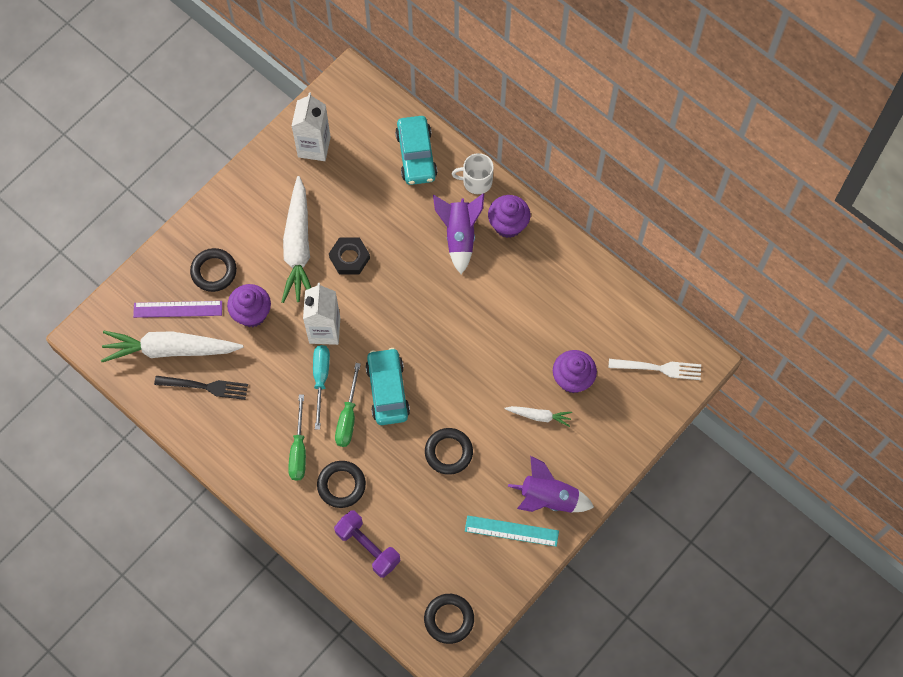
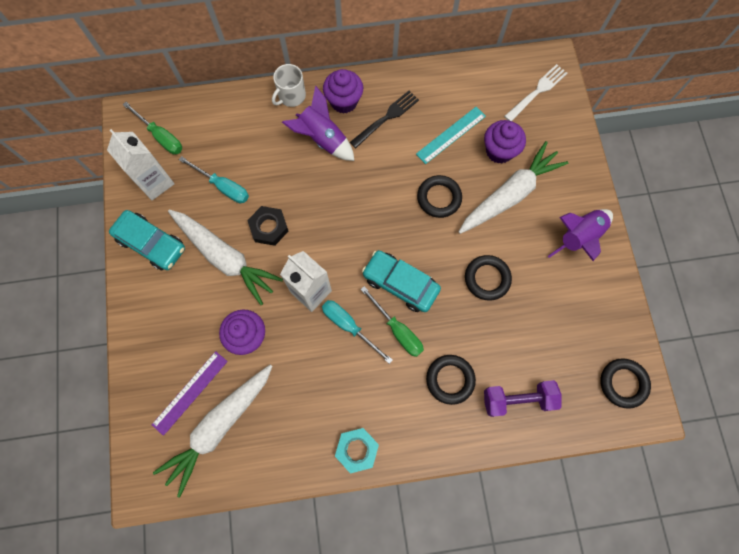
camera: 50 degrees left, 5 degrees up
(205, 387) = (276, 423): black fork -> black fork (386, 118)
(214, 271) = (185, 338): black ring -> black ring (439, 198)
(232, 458) = (357, 450): none -> turquoise nut
(299, 450) = (393, 390): green screwdriver -> green screwdriver (161, 137)
(353, 197) = (223, 187): none -> turquoise screwdriver
(416, 155) = (232, 119): turquoise car -> turquoise car (151, 243)
(511, 531) = (585, 282): turquoise ruler -> turquoise ruler (451, 135)
(539, 416) = (509, 195): white carrot -> white carrot, size x2.12

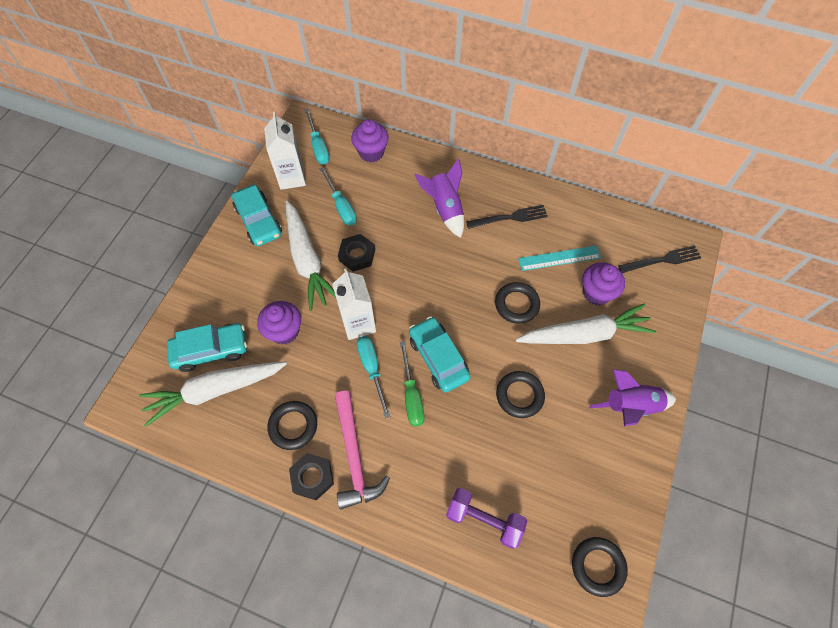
camera: 30 degrees right, 10 degrees down
(161, 137) = (318, 147): green screwdriver -> turquoise screwdriver
(190, 392) = (211, 350): purple ruler -> turquoise car
(291, 96) = (440, 164): white mug -> none
(344, 101) = (481, 188): purple cupcake -> purple cupcake (371, 152)
(357, 450) = (312, 477): turquoise nut -> black nut
(381, 410) = (354, 456): none -> pink hammer
(450, 379) = (432, 465): black ring -> black ring (293, 426)
(537, 92) = (662, 260): white fork -> black fork

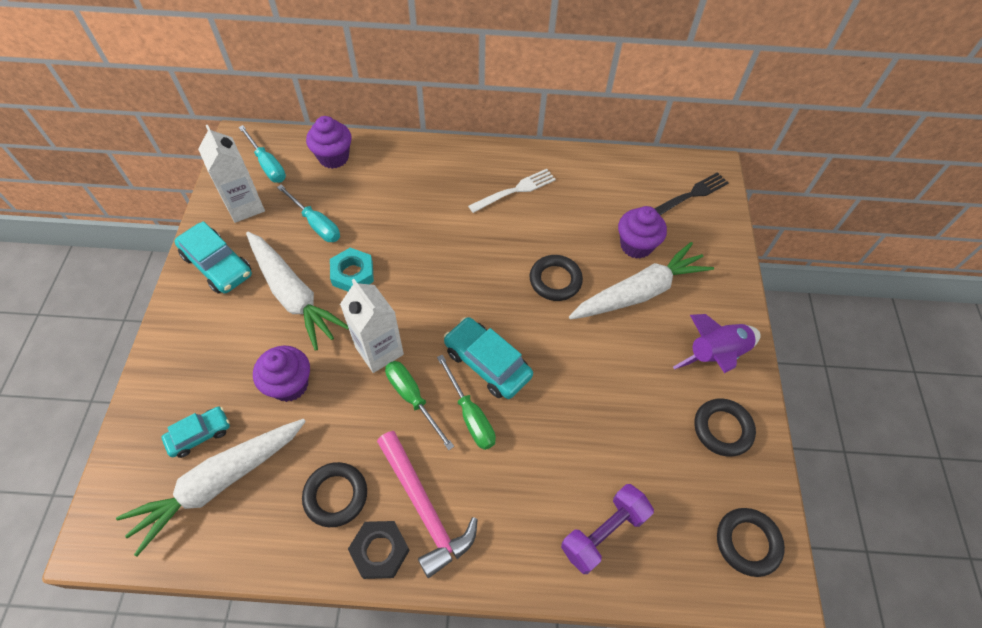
camera: 20 degrees left, 5 degrees down
(211, 350) = (199, 434): turquoise car -> turquoise car, size x0.62
(357, 255) = (352, 274): black nut -> turquoise nut
(372, 369) = (412, 398): turquoise screwdriver -> green screwdriver
(445, 208) = (439, 198): purple rocket -> none
(484, 519) = (603, 532): purple dumbbell -> purple dumbbell turned 45 degrees counterclockwise
(510, 217) = (515, 190): black fork -> white fork
(519, 395) = (593, 378): black ring -> black ring (722, 429)
(559, 258) = (583, 219): turquoise ruler -> none

